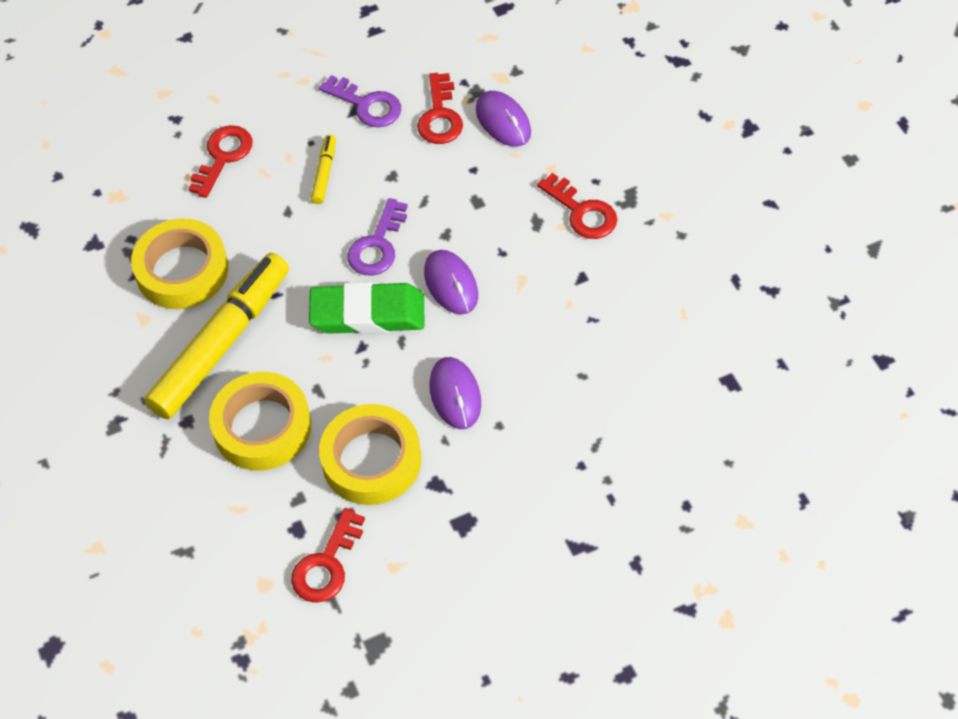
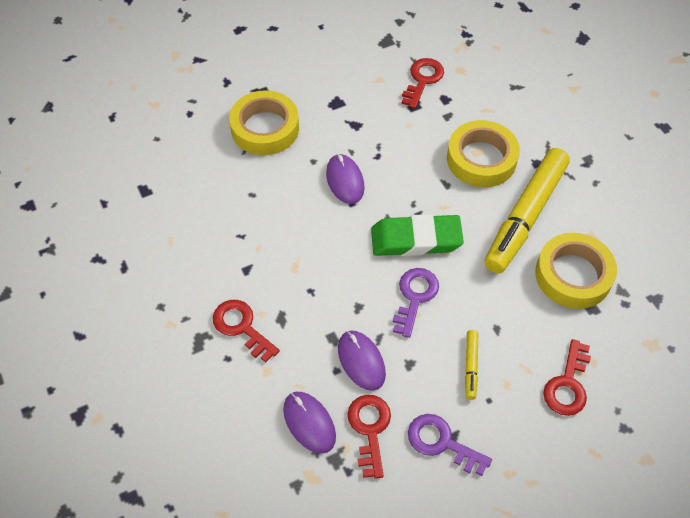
camera: 175 degrees right, 0 degrees up
(371, 460) = (401, 138): yellow tape -> yellow tape (265, 128)
(451, 284) = (352, 263): purple mouse -> purple mouse (361, 361)

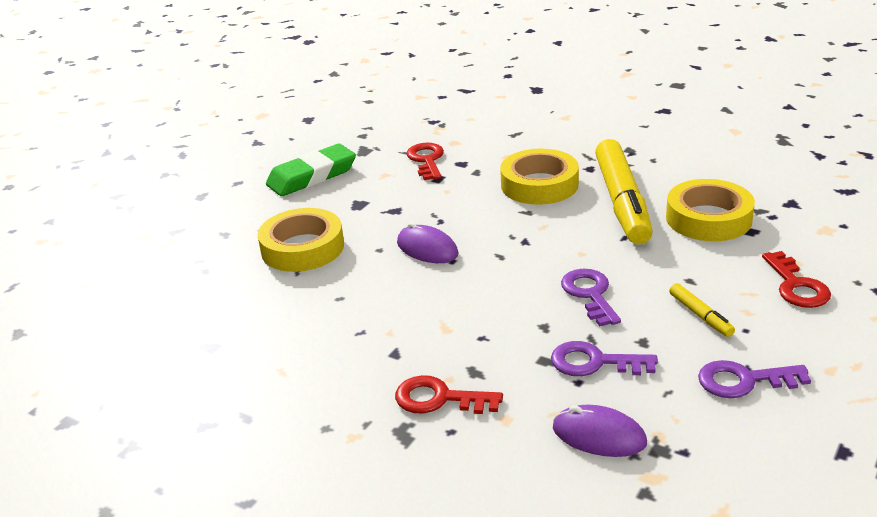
camera: 30 degrees left, 25 degrees down
(361, 361) = (594, 362): purple mouse -> purple key
(369, 429) = (665, 408): red key -> none
(416, 240) = (543, 257): green eraser -> green eraser (312, 176)

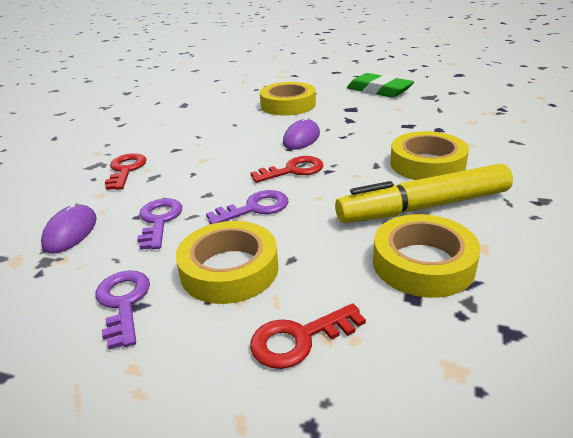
camera: 75 degrees right, 0 degrees up
(426, 160) = (432, 117): red key -> red key (293, 170)
(700, 315) = (229, 269): yellow marker -> yellow tape

